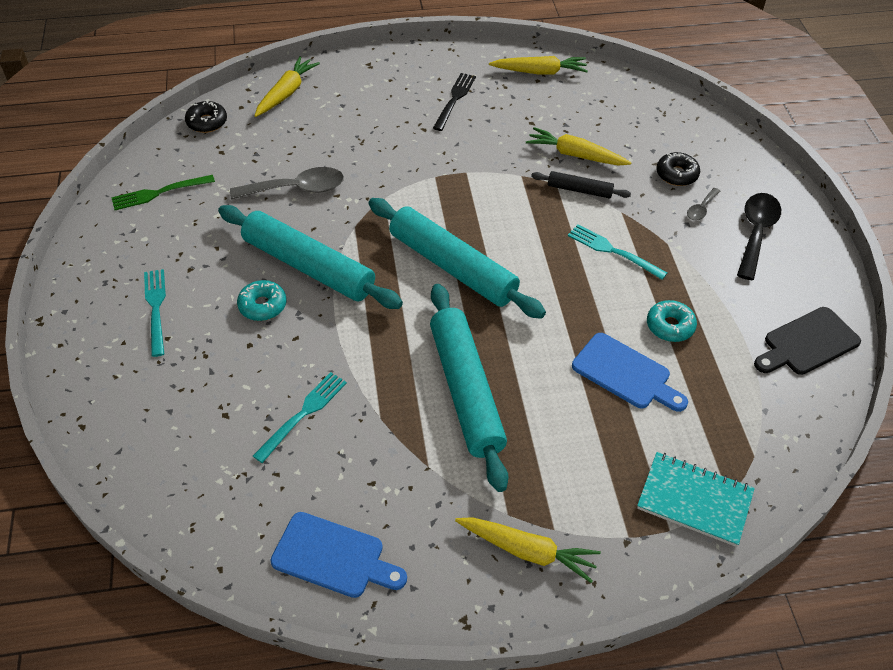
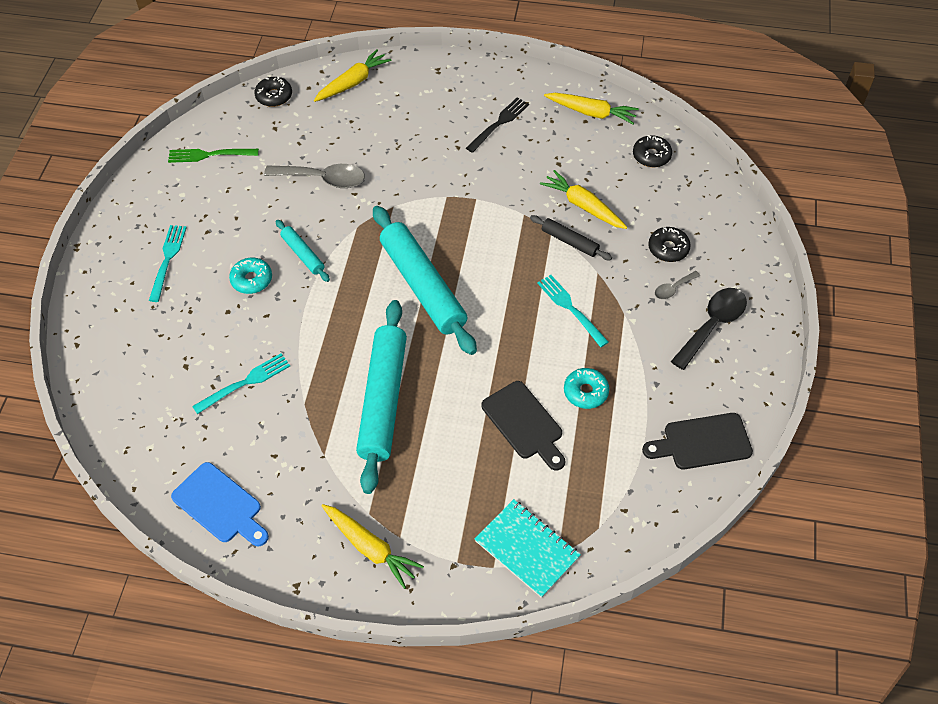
camera: 20 degrees right, 5 degrees up
(308, 266) = (303, 254): turquoise rolling pin -> turquoise rolling pin, size x0.47
(616, 97) = (651, 156): none -> black donut
(625, 373) = (524, 423): blue cutting board -> black cutting board

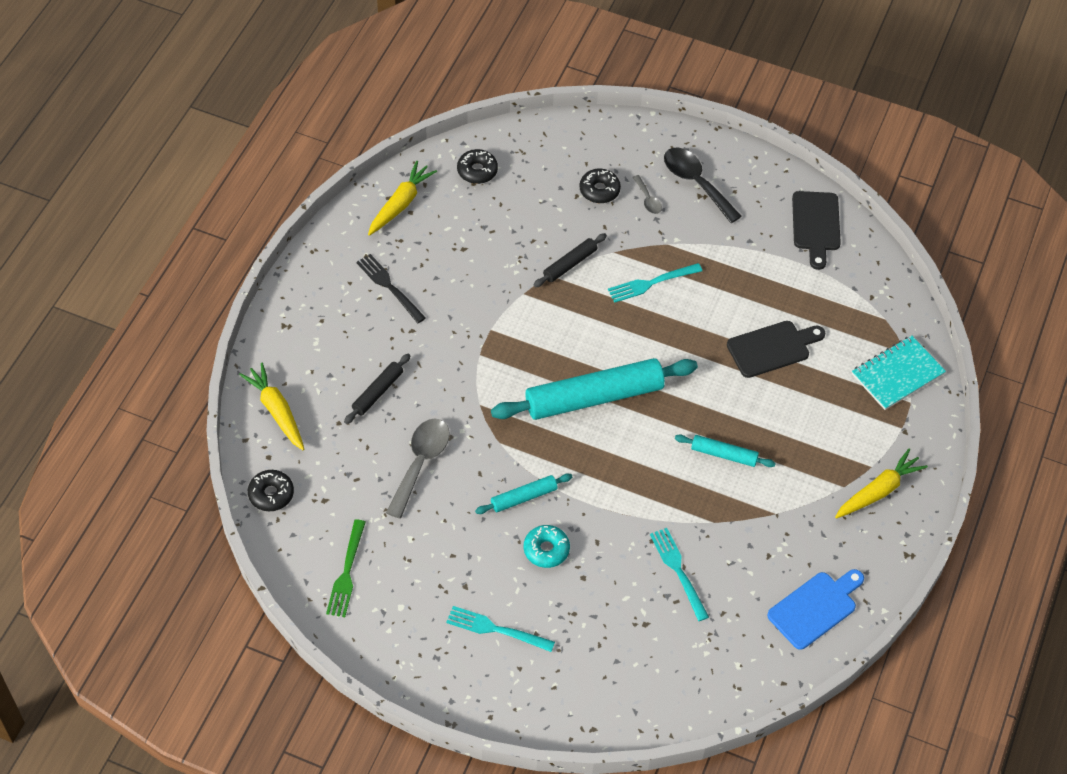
camera: 80 degrees left, 0 degrees up
(383, 400) = (724, 454): turquoise rolling pin -> turquoise rolling pin, size x0.47
(387, 138) = (377, 392): none -> black rolling pin
(583, 206) = (527, 242): yellow carrot -> none
(585, 392) = (747, 294): turquoise donut -> none

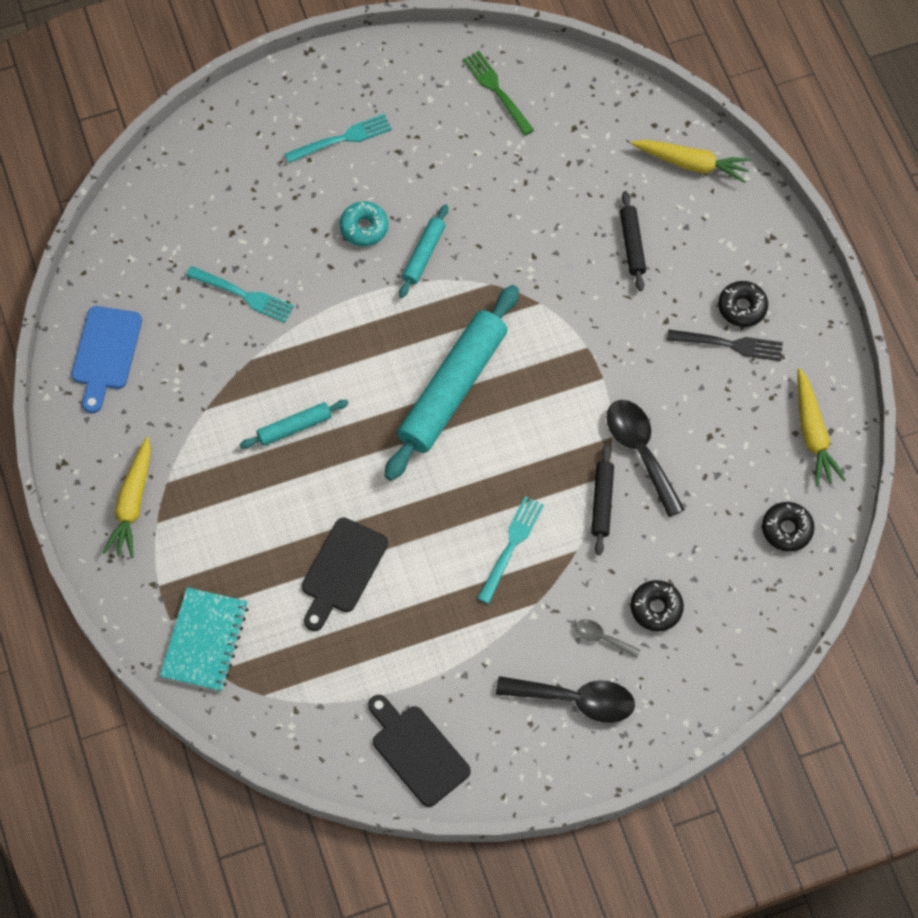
camera: 140 degrees right, 10 degrees up
(271, 494) = (618, 100): black donut -> black donut (742, 307)
(420, 463) = (534, 216): grey spoon -> none
(515, 273) = (640, 451): none -> black spoon

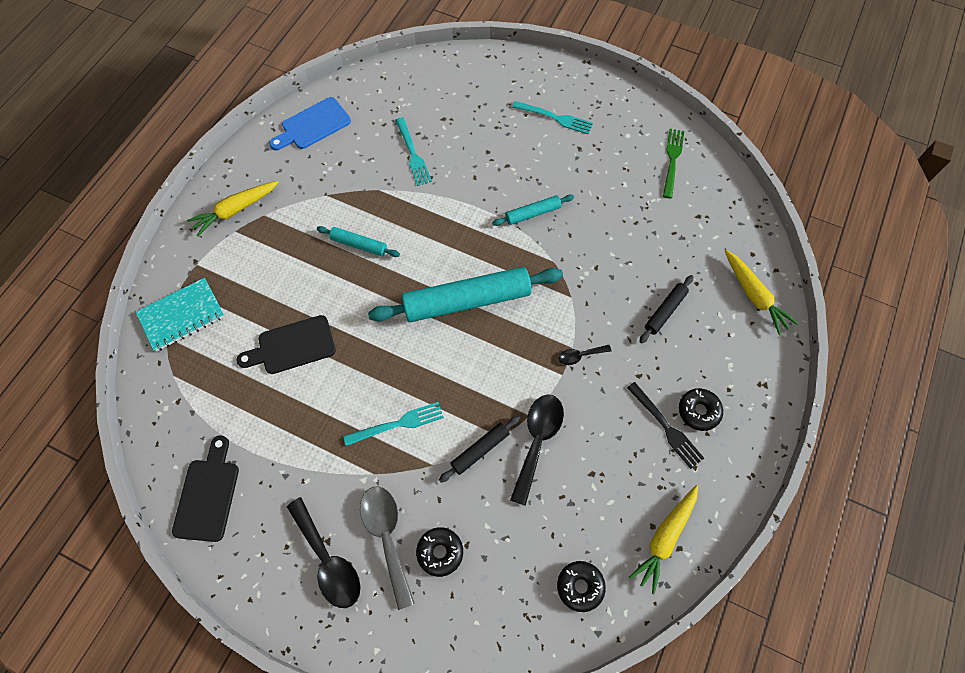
camera: 45 degrees right, 0 degrees up
(364, 227) = (515, 172): turquoise donut -> none
(601, 348) = (580, 356): none -> black spoon
(602, 638) = (387, 536): grey spoon -> grey spoon, size x1.98

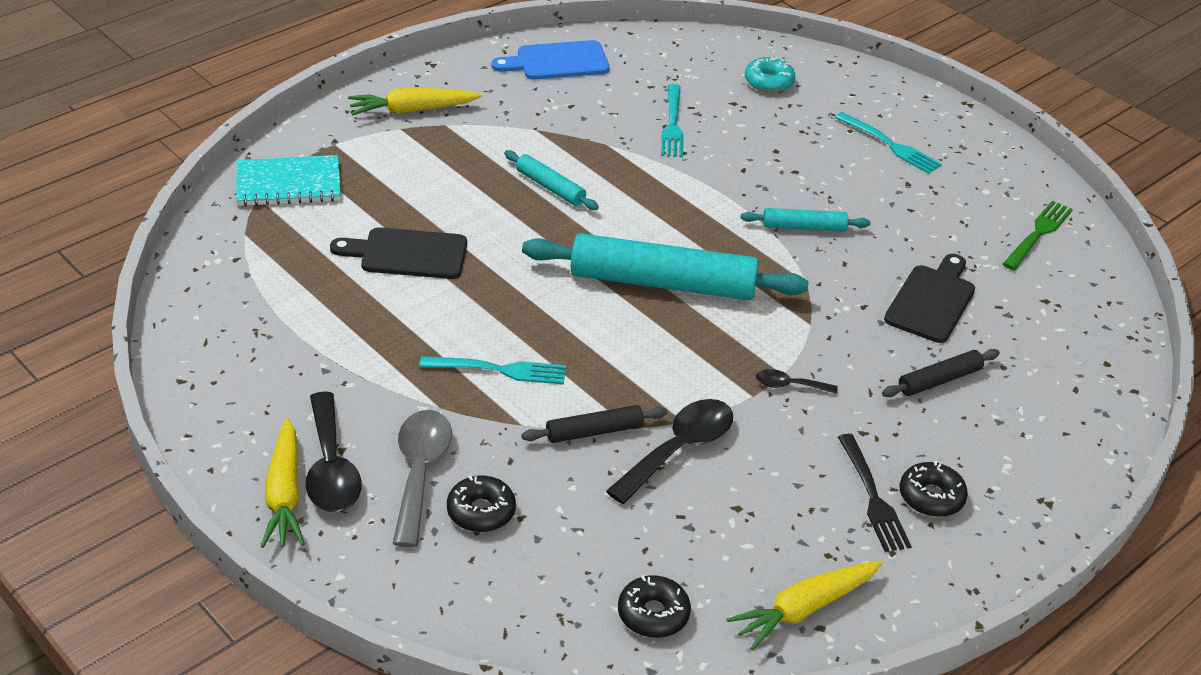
camera: 20 degrees right, 25 degrees down
(207, 494) = (219, 355): black cutting board -> black cutting board (931, 301)
(457, 90) = (768, 82): none -> turquoise donut
(754, 295) = (1084, 406): yellow carrot -> yellow carrot (284, 494)

